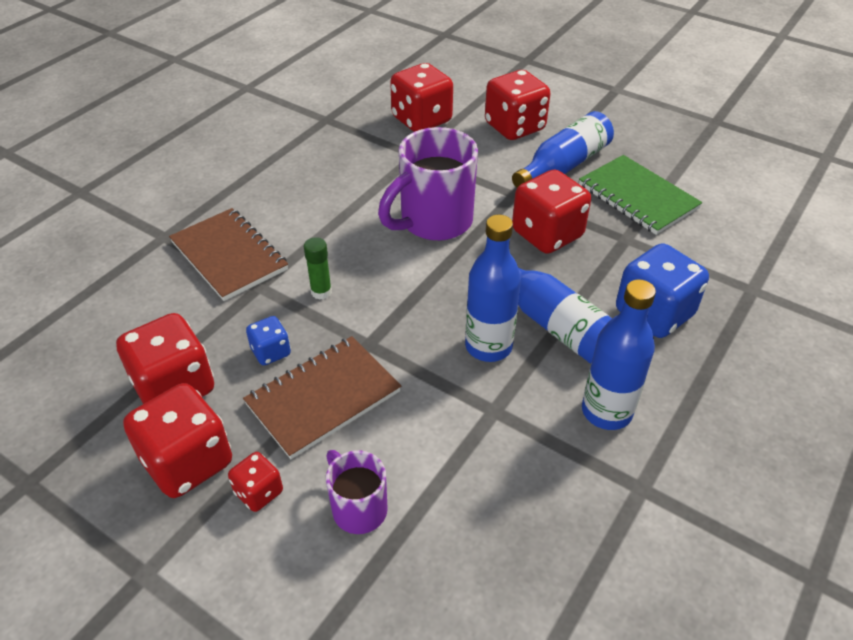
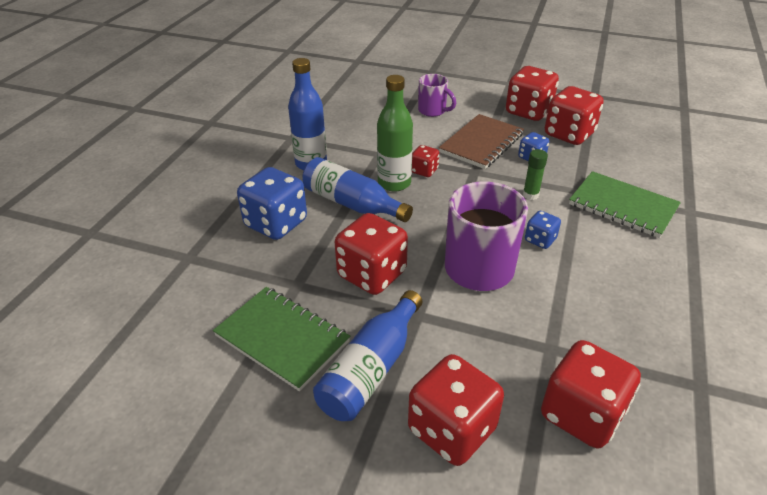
camera: 165 degrees right, 5 degrees down
(229, 256) = (622, 206): brown notebook -> green notebook
(259, 492) = (484, 108): red dice -> red dice (424, 171)
(355, 236) = (540, 240): none -> blue dice
(488, 346) = (394, 183): blue bottle -> green bottle

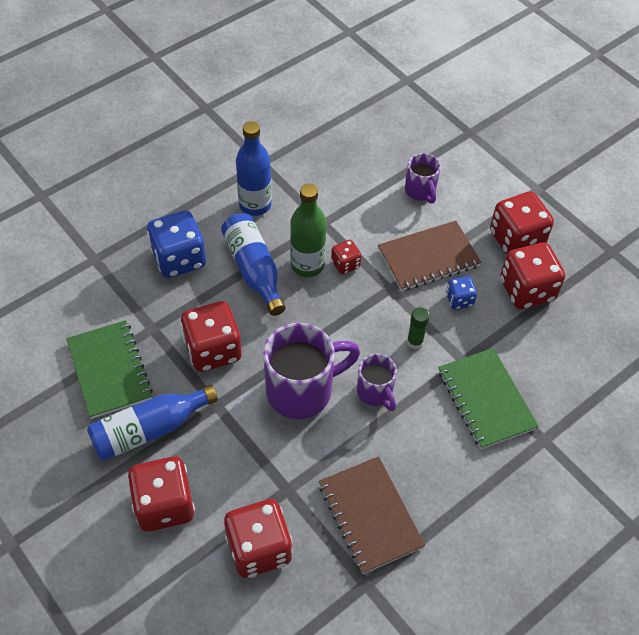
camera: 30 degrees right, 15 degrees up
(540, 240) = (375, 392): blue dice -> purple mug
(639, 329) = (370, 515): none -> brown notebook

